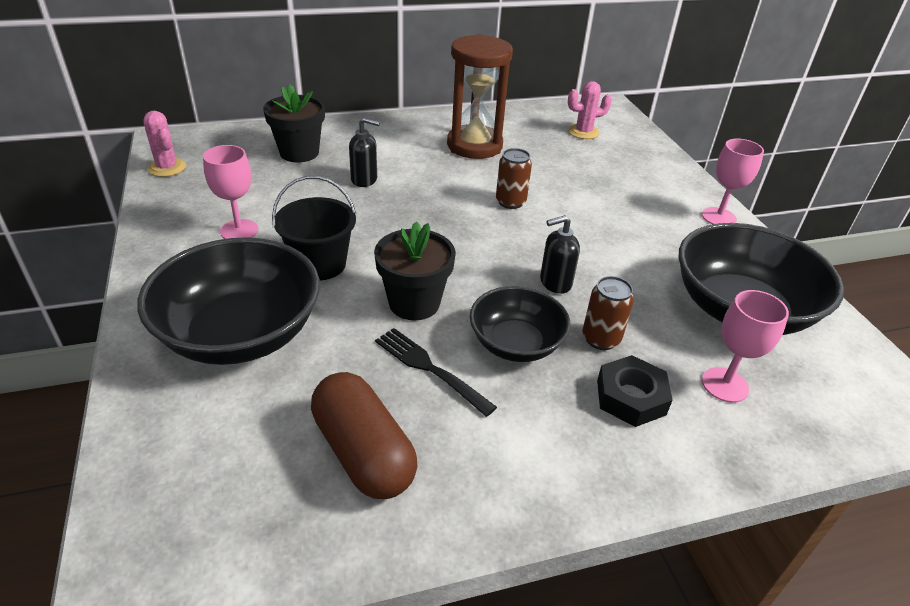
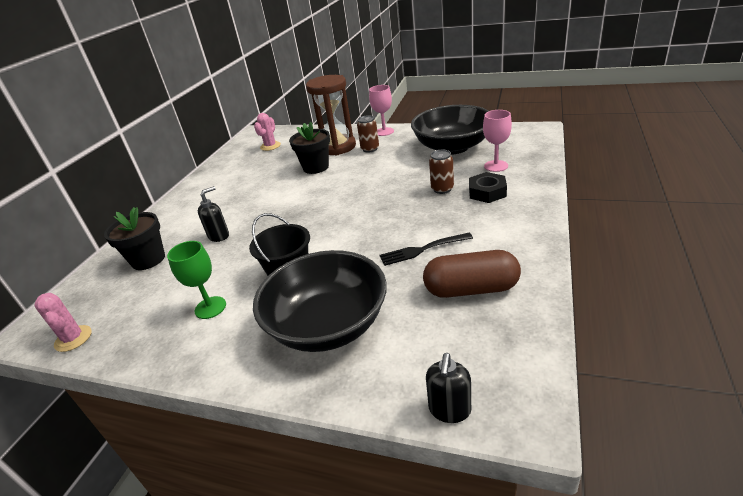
camera: 50 degrees left, 5 degrees down
(167, 168) = (73, 338): pink cactus -> pink cactus turned 60 degrees clockwise
(239, 230) = (210, 307): pink goblet -> green goblet
(414, 303) = (363, 243): black flower pot -> black flower pot (316, 167)
(474, 146) = (236, 185): brown hourglass -> brown hourglass (337, 147)
(510, 202) = (306, 186): brown can -> brown can (370, 149)
(516, 344) = (425, 215): black bowl -> none
(555, 283) = (389, 191): black soap dispenser -> black soap dispenser (449, 410)

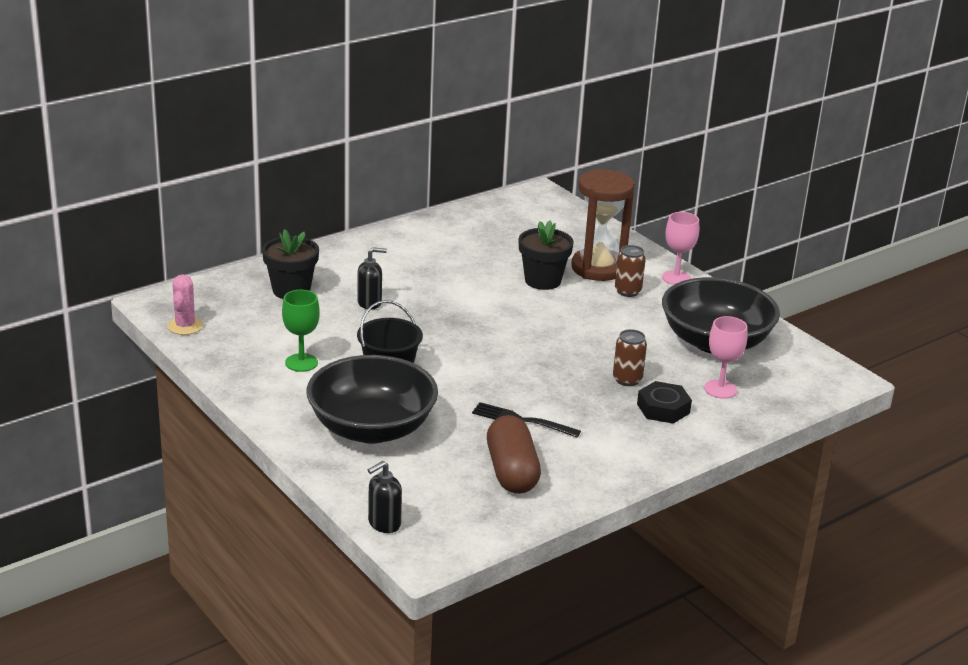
camera: 30 degrees right, 5 degrees down
(270, 146) = (531, 224): pink cactus -> none
(471, 289) = (511, 471): brown capsule -> brown capsule turned 45 degrees clockwise

